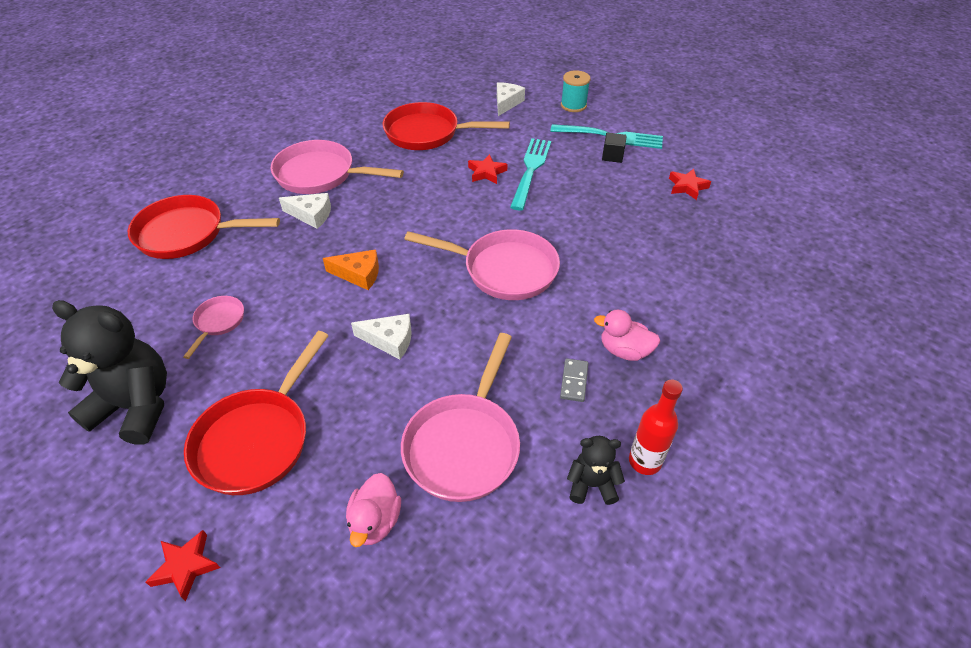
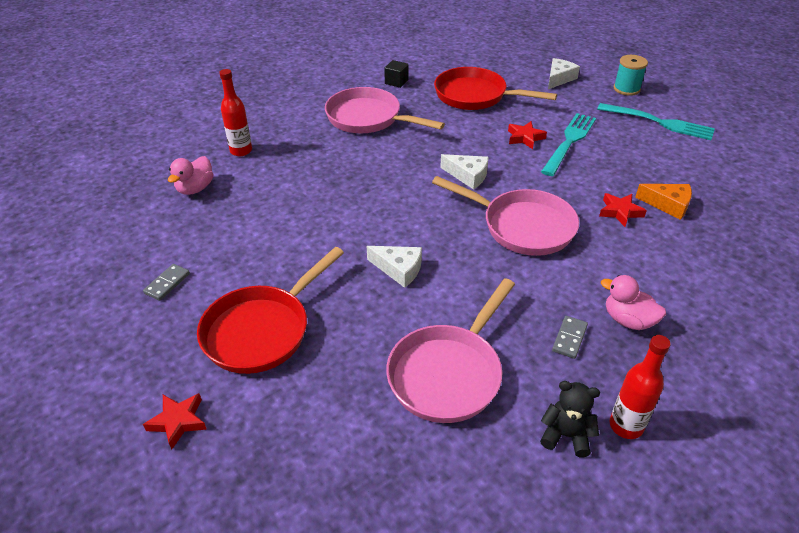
camera: 15 degrees right, 5 degrees down
(136, 406) = (167, 283): black teddy bear -> grey domino
(187, 234) = (241, 151): red pan -> red bottle
(218, 322) = (251, 227): pink pan -> none
(311, 215) = (352, 151): white cheese -> white cheese (468, 176)
(359, 274) = (383, 208): orange cheese -> orange cheese (668, 205)
(375, 521) = (350, 421): pink duck -> pink duck (195, 188)
(612, 156) = (656, 140): black cube -> black cube (396, 82)
(687, 187) = (730, 179): red star -> red star (620, 212)

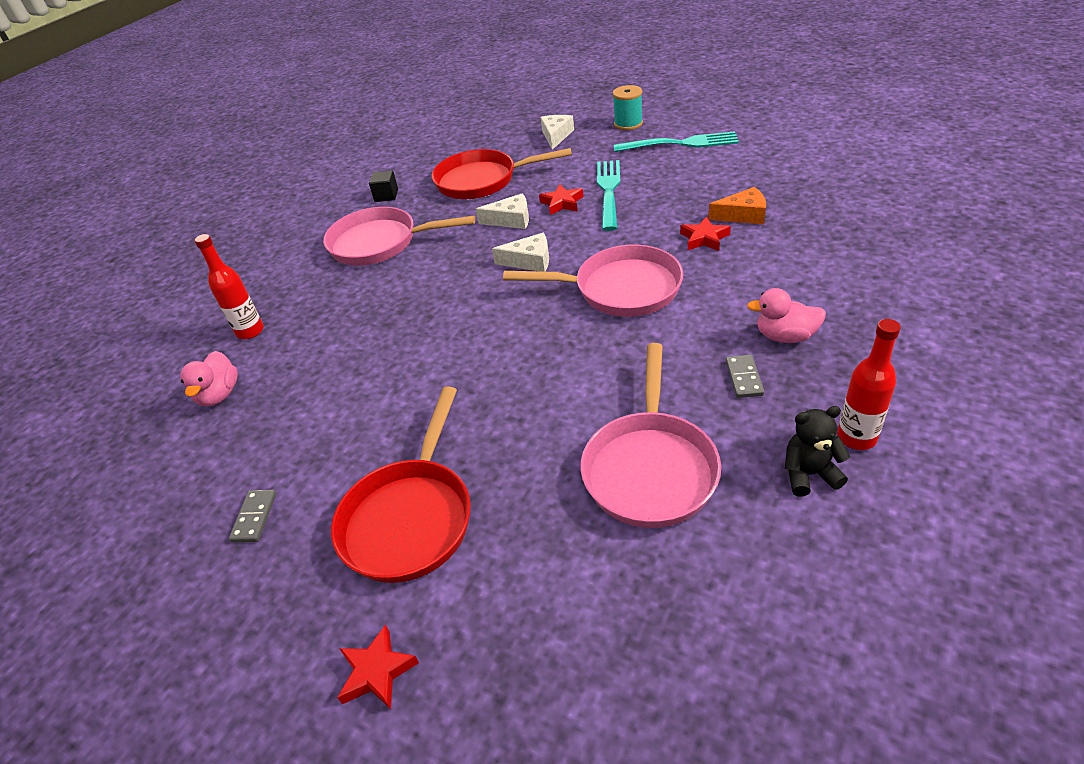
camera: 20 degrees left, 0 degrees up
(399, 269) = (522, 384): white cheese -> white cheese (511, 220)

